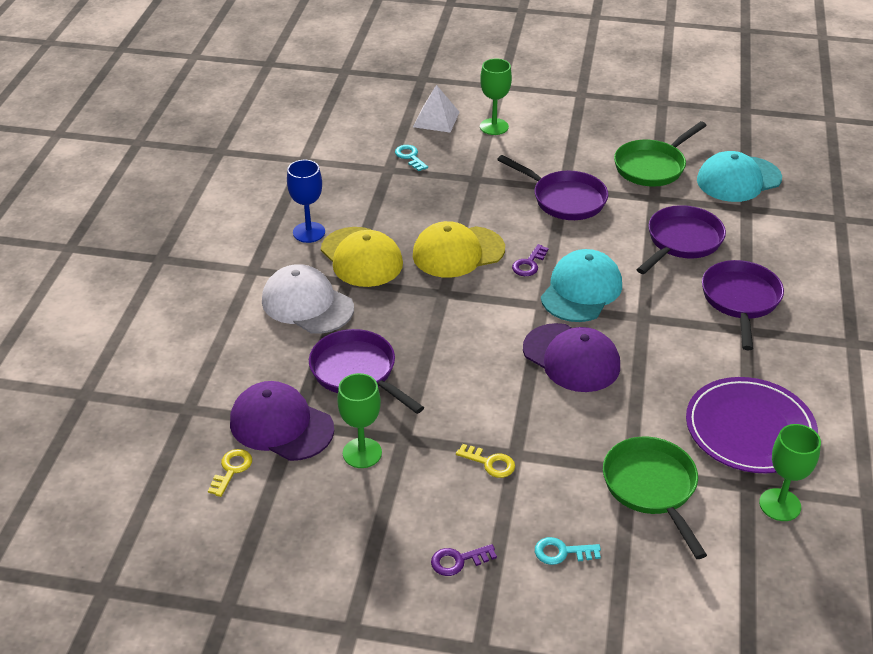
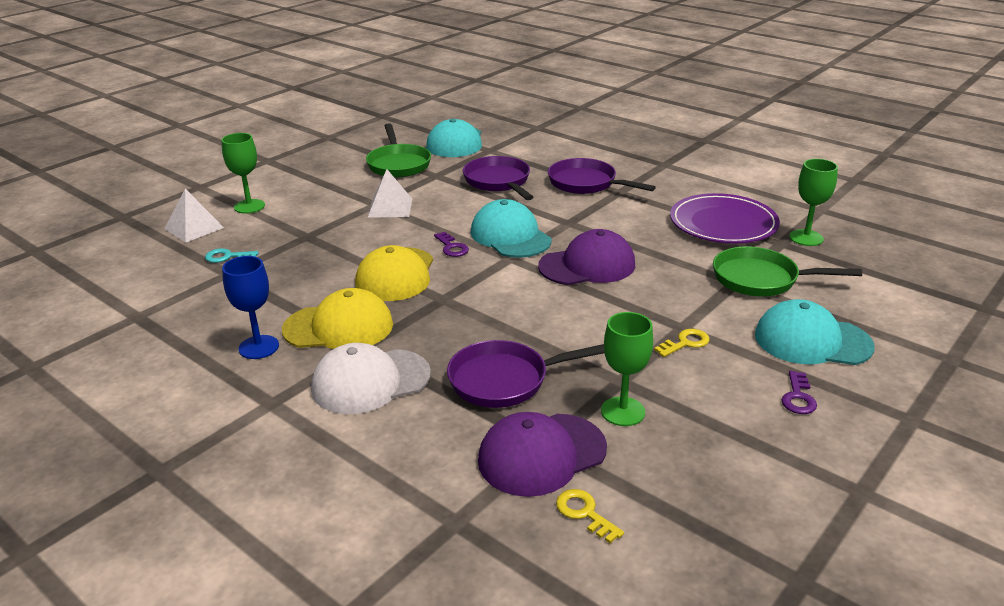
camera: 60 degrees left, 10 degrees down
(562, 552) = (812, 341): turquoise key -> turquoise cap
(565, 199) = (390, 207): purple pan -> white pyramid

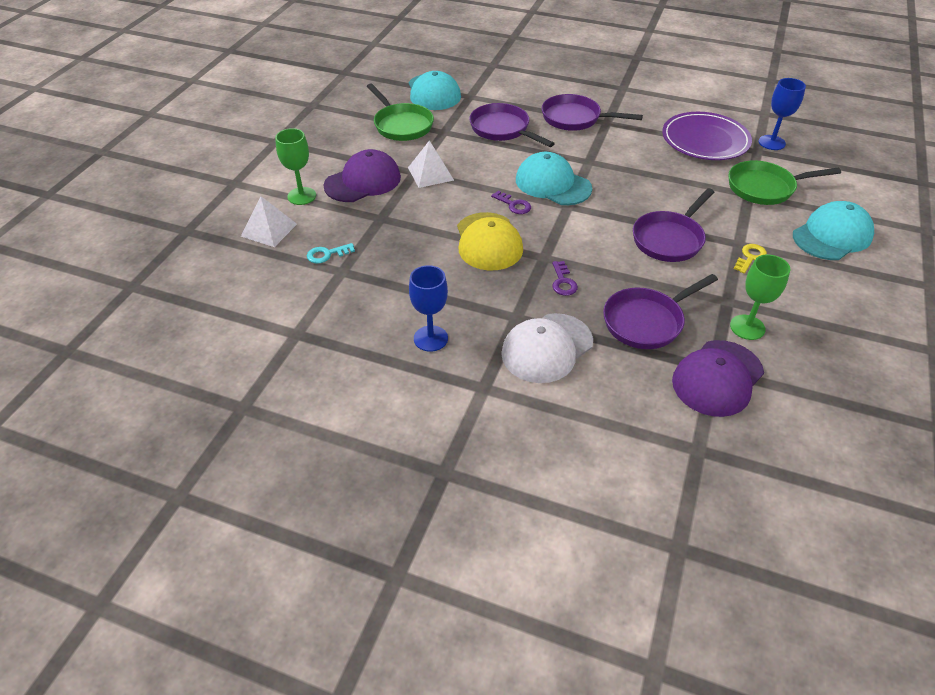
camera: 20 degrees left, 15 degrees up
(339, 327) = (481, 303): yellow cap -> none
(584, 513) = (778, 417): yellow key -> none
(587, 265) = (632, 201): purple cap -> purple cap (363, 181)
(600, 308) = (669, 239): none -> purple pan
(798, 397) = (852, 286): purple key -> purple key (563, 282)
(806, 238) = (771, 142): green goblet -> blue goblet
(812, 341) = (832, 235): turquoise cap -> turquoise cap turned 150 degrees clockwise

